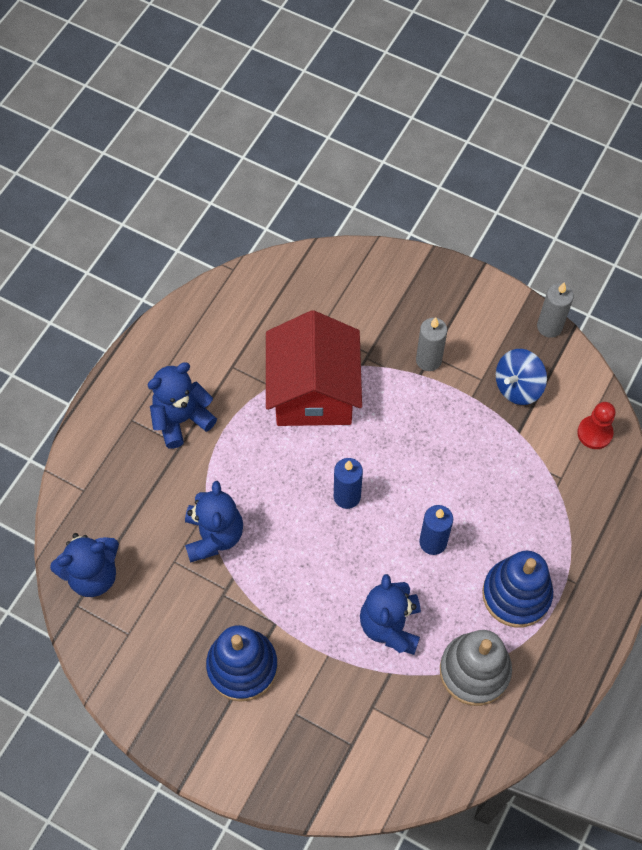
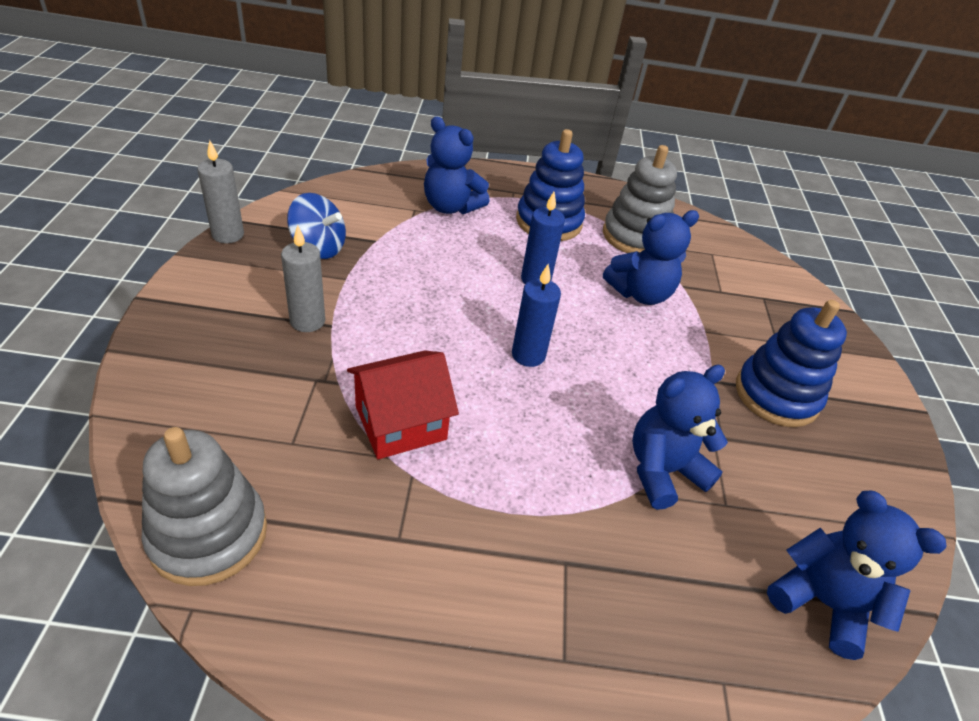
camera: 120 degrees left, 20 degrees down
(181, 419) = (523, 578): blue teddy bear -> blue teddy bear (451, 207)
(272, 281) = (208, 534): none -> grey stacking toy
(313, 391) = (400, 423): red house -> red house, size x0.65
(594, 433) = (354, 195): red pawn -> none

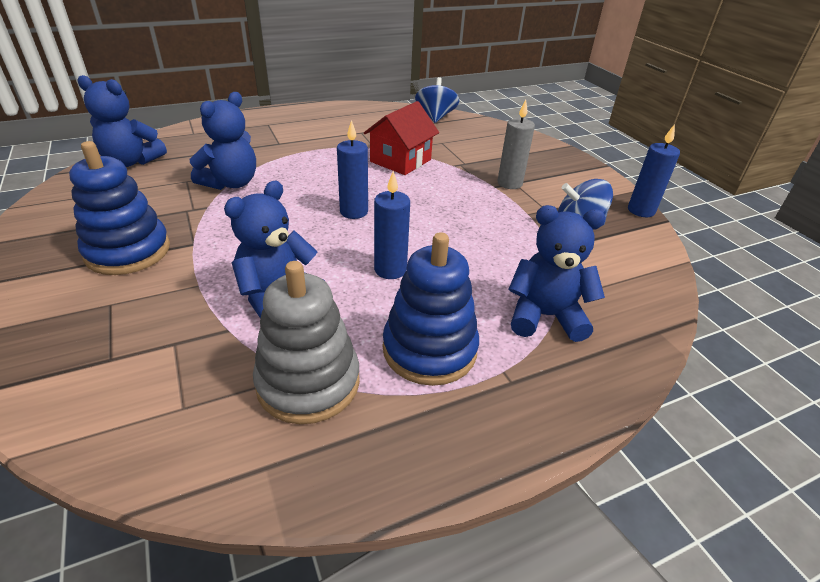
camera: 155 degrees right, 5 degrees down
(208, 534) = (435, 117): grey stacking toy -> blue spinning top
(228, 235) = (641, 211): grey candle -> blue candle

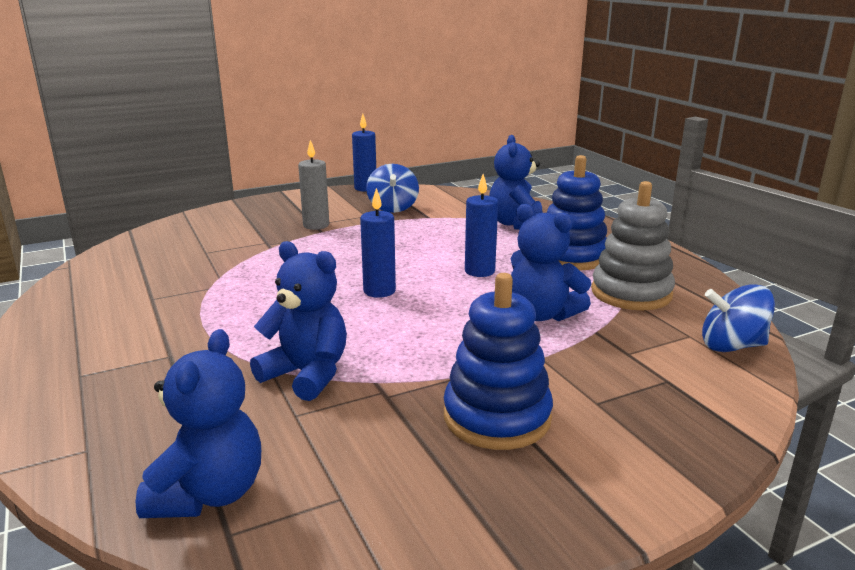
camera: 90 degrees left, 15 degrees down
(400, 161) = (254, 272): red house -> none
(435, 117) = (120, 255): blue spinning top -> blue spinning top (731, 346)

